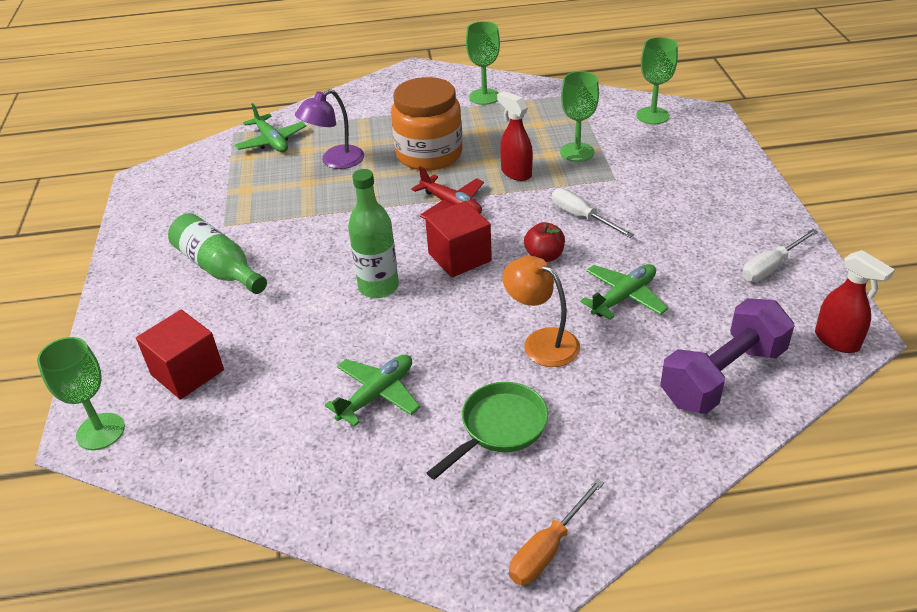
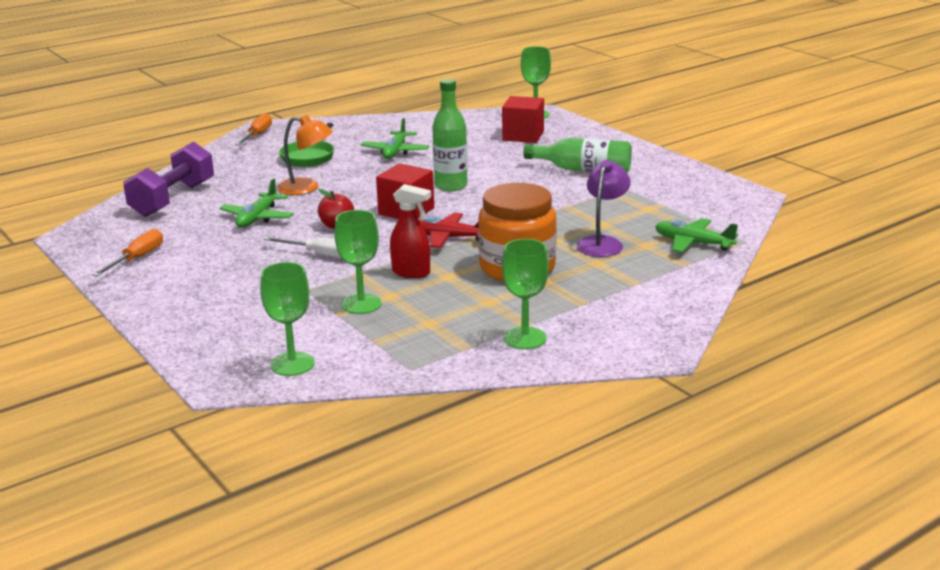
camera: 150 degrees right, 15 degrees down
(771, 267) = (137, 258): white screwdriver -> orange screwdriver
(837, 341) = (87, 230): red spray bottle -> none

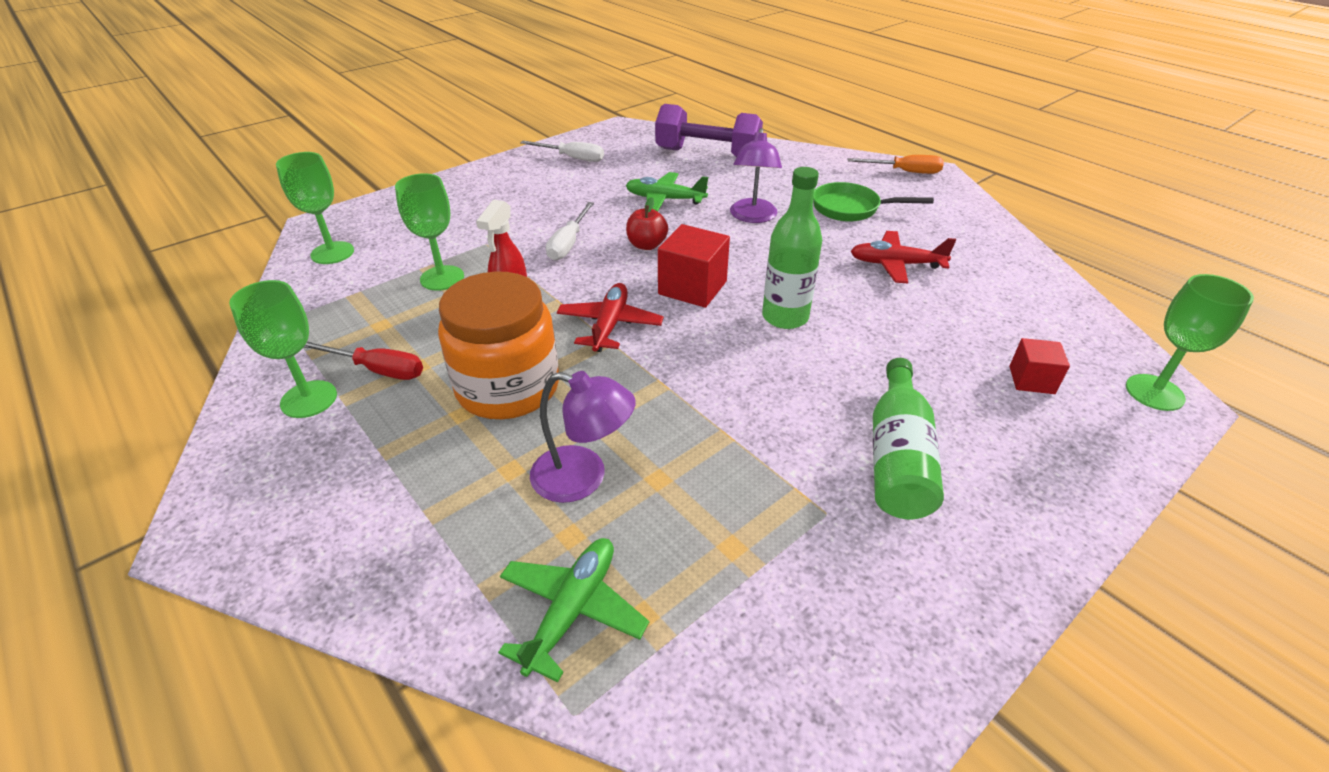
camera: 85 degrees right, 15 degrees up
(137, 258) = (572, 158): orange screwdriver -> white screwdriver
(307, 188) = (752, 217): orange lamp -> purple lamp
(395, 152) = (896, 264): green plane -> red plane
(491, 316) = (378, 370): none -> red screwdriver
(523, 136) = (1031, 380): red cube -> red cube, size x0.60

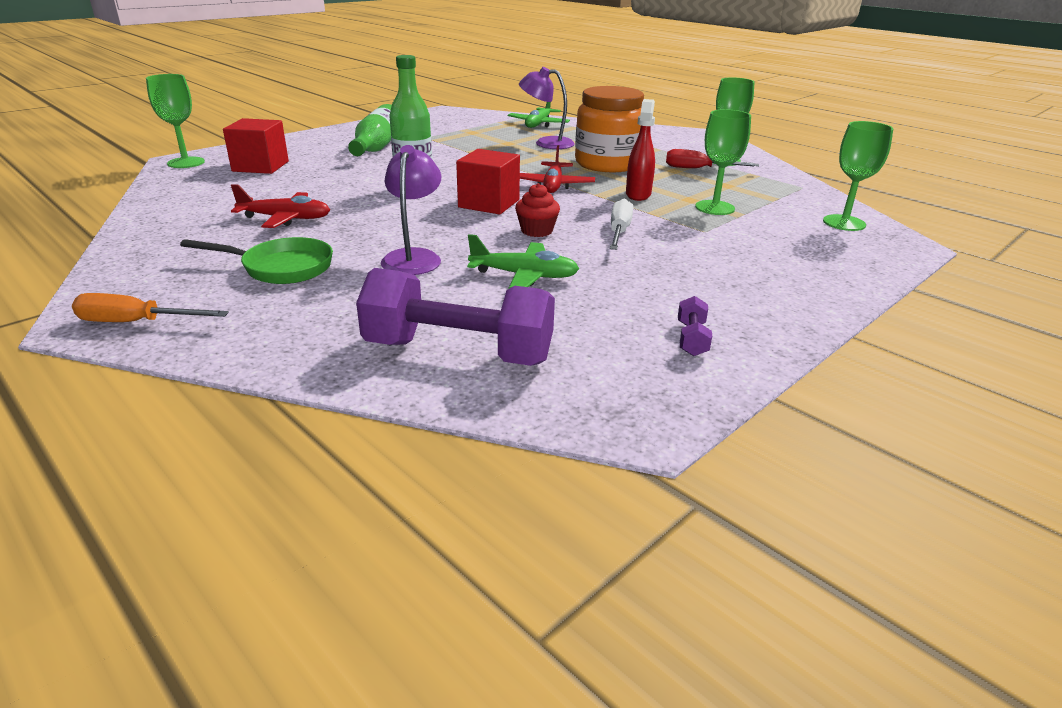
camera: 175 degrees right, 10 degrees down
(572, 158) = (691, 339): white screwdriver -> purple dumbbell
(646, 245) = (537, 231): red apple -> red cupcake
(1031, 380) = (260, 166): red cube -> red cube, size x1.66

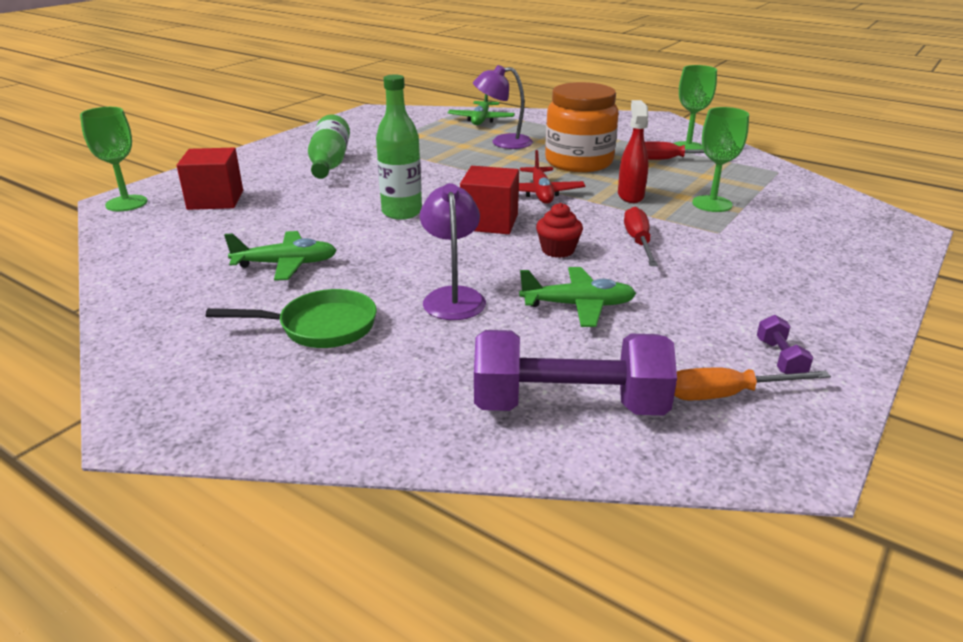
camera: 10 degrees left, 0 degrees up
(136, 322) = (203, 417): orange screwdriver -> orange screwdriver (727, 394)
(285, 219) = (286, 264): red plane -> green plane
(619, 231) = (638, 242): white screwdriver -> red screwdriver
(844, 223) = (838, 209): green goblet -> none

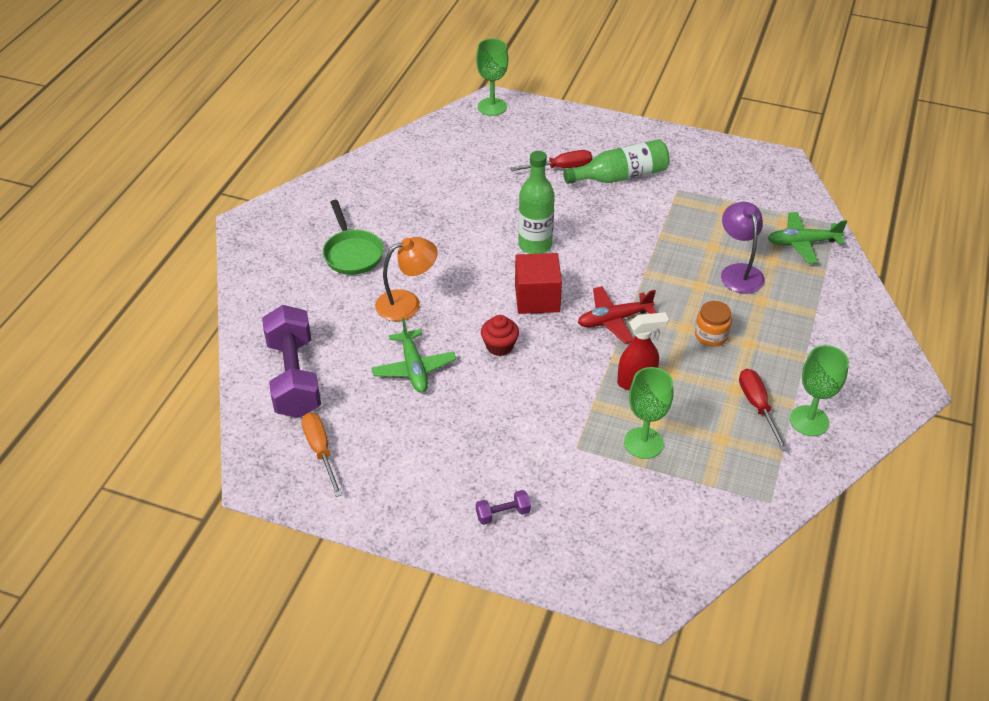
camera: 75 degrees right, 15 degrees up
(215, 200) = (516, 144): red cube -> none
(286, 264) = (427, 213): green plane -> none
(453, 297) = (407, 303): purple lamp -> orange lamp
(579, 162) = (711, 335): orange jar -> orange jar, size x0.47
(638, 242) = (534, 394): red screwdriver -> red screwdriver (561, 168)
(780, 359) = (370, 480): purple dumbbell -> purple dumbbell (503, 514)

